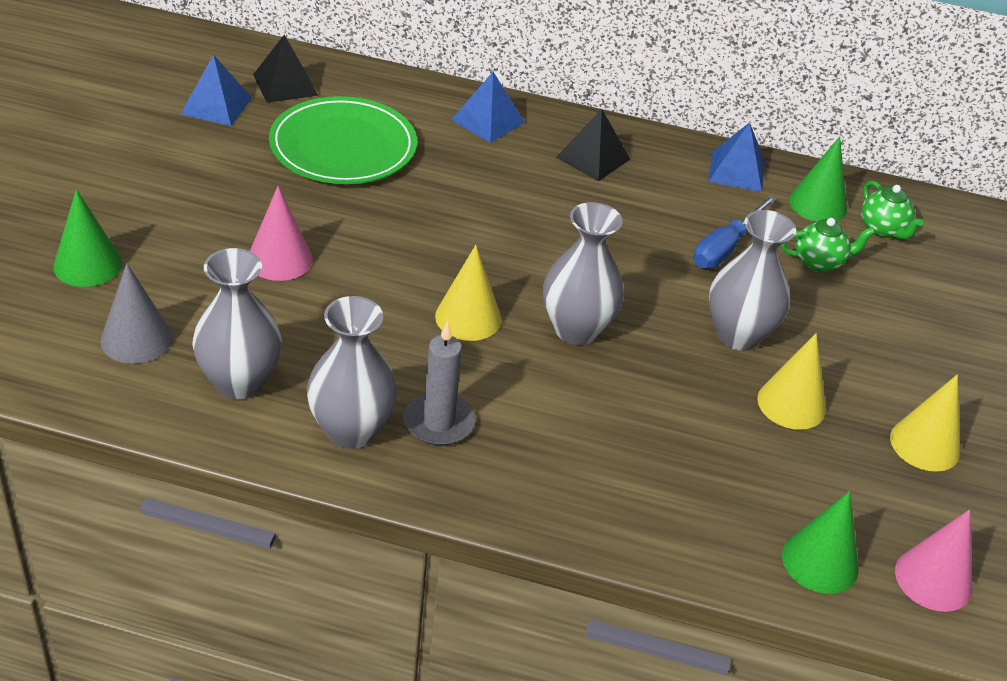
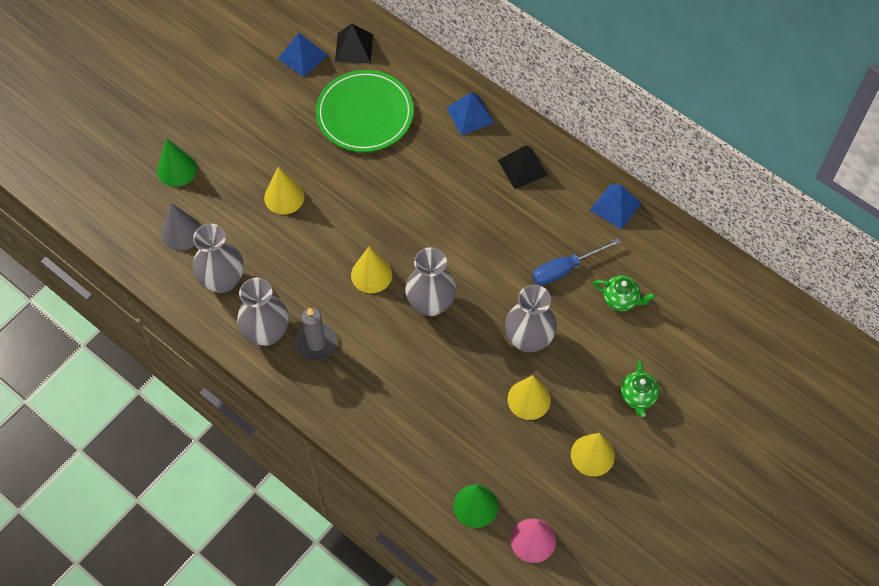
camera: 30 degrees right, 20 degrees up
(280, 259) = (284, 197): pink cone -> yellow cone
(817, 204) = (653, 251): green cone -> none
(883, 229) = (685, 286): green teapot -> green teapot (637, 397)

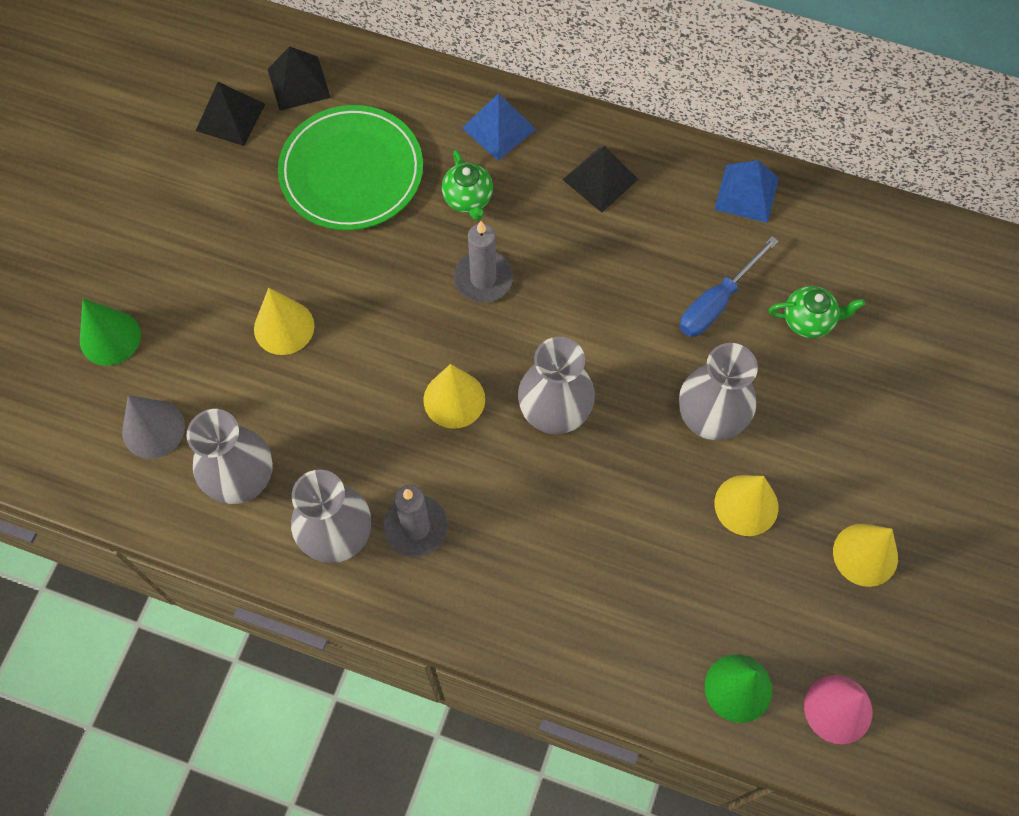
camera: 20 degrees left, 5 degrees up
(302, 56) = (230, 117): blue pyramid -> black pyramid
(420, 206) = (483, 279): none -> grey candle
(637, 397) = (889, 449): green teapot -> green teapot (468, 199)

